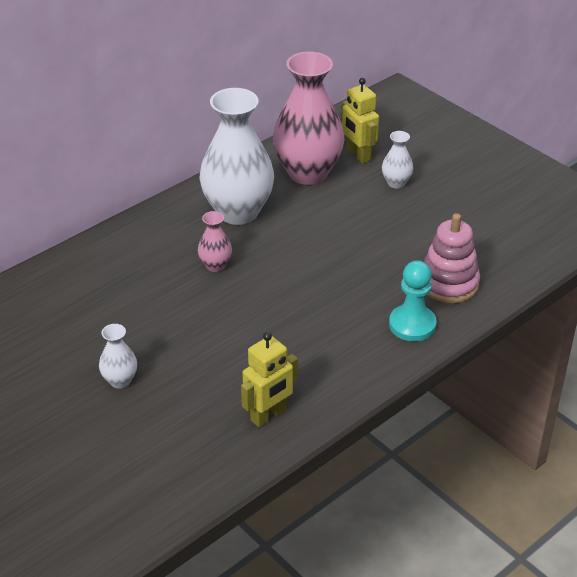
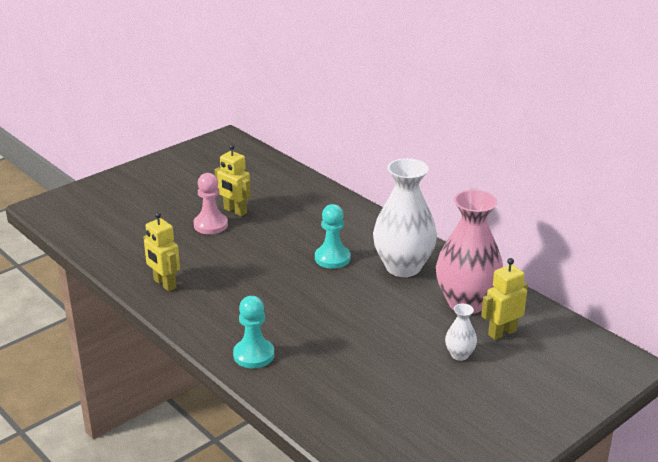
camera: 90 degrees right, 10 degrees down
(84, 358) = (235, 211): none -> yellow robot
(120, 380) = (210, 225): white vase -> pink pawn
(215, 265) = (332, 258): pink vase -> turquoise pawn
(448, 283) = (307, 379): pink stacking toy -> none

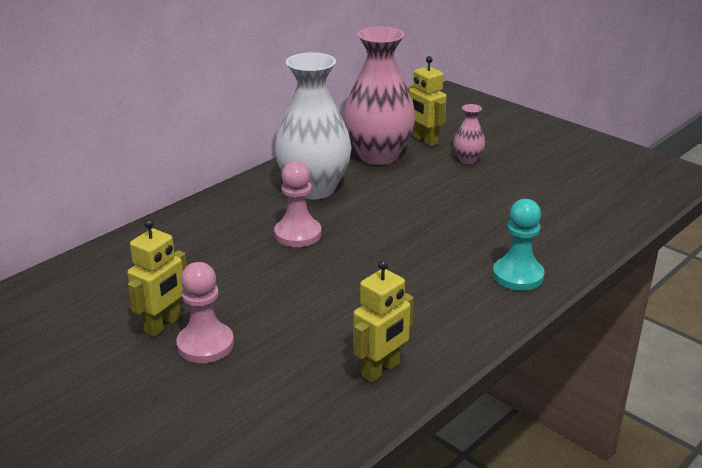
camera: 95 degrees left, 0 degrees up
(332, 258) = (298, 234): turquoise pawn -> pink pawn
(459, 355) = (468, 160): white vase -> pink vase

